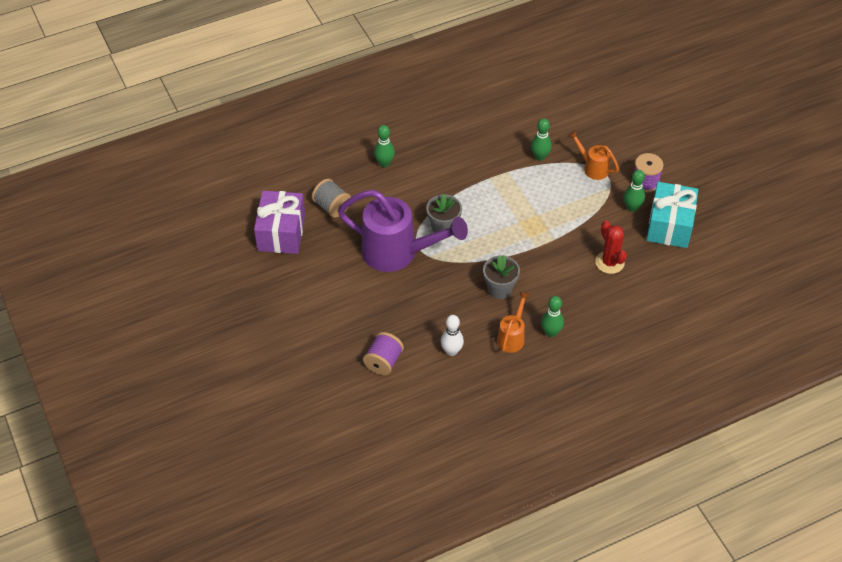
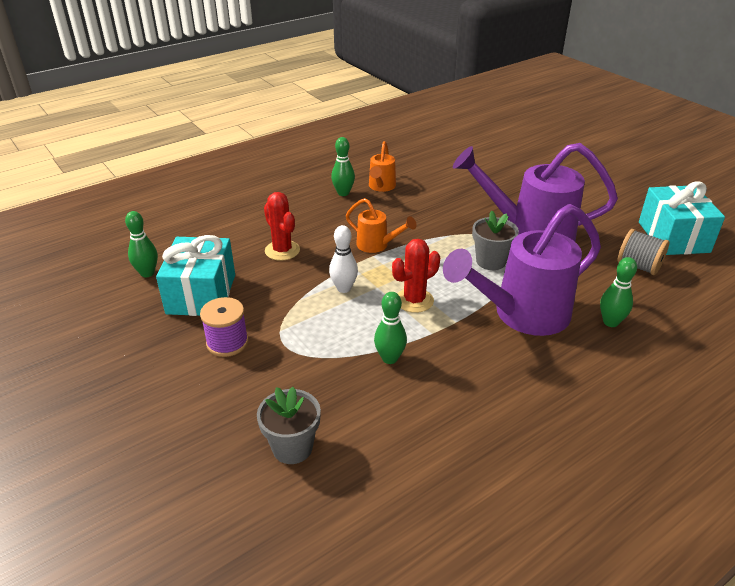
camera: 170 degrees right, 15 degrees down
(281, 233) = (673, 237): purple gift -> turquoise gift
(383, 362) = (495, 163): purple spool -> none
(441, 176) = (522, 315): none -> purple watering can
(451, 351) = (436, 174): white bowling pin -> white bowling pin (344, 288)
(499, 289) = (404, 217): grey flower pot -> grey flower pot (292, 447)
(513, 198) = (414, 300): none -> red cactus
(592, 168) = (307, 352): orange watering can -> orange watering can (377, 245)
(632, 207) = (250, 308): green bowling pin -> green bowling pin (147, 273)

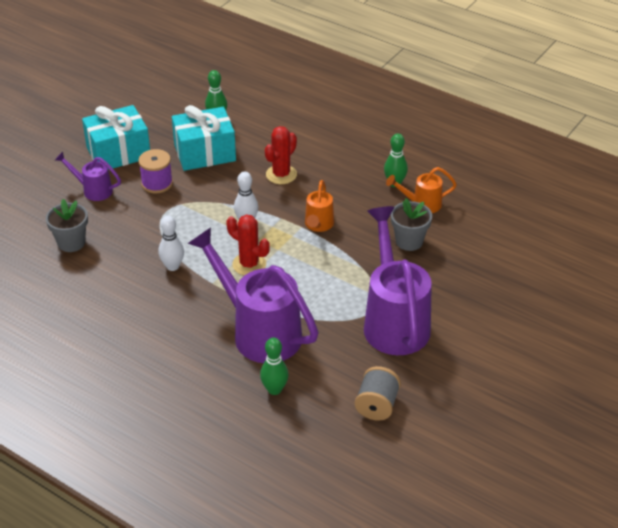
camera: 70 degrees right, 5 degrees up
(195, 405) = (93, 190): none -> purple watering can
(389, 358) = (172, 266): green bowling pin -> white bowling pin
(490, 261) = (330, 300): grey flower pot -> grey flower pot (409, 241)
(673, 237) = (451, 432): turquoise gift -> turquoise gift (118, 152)

